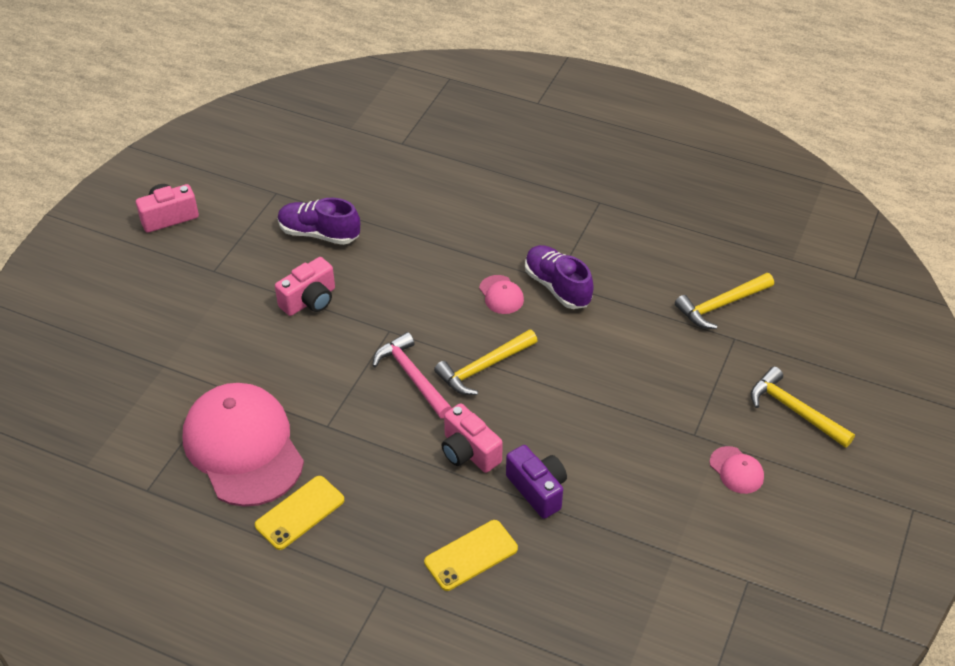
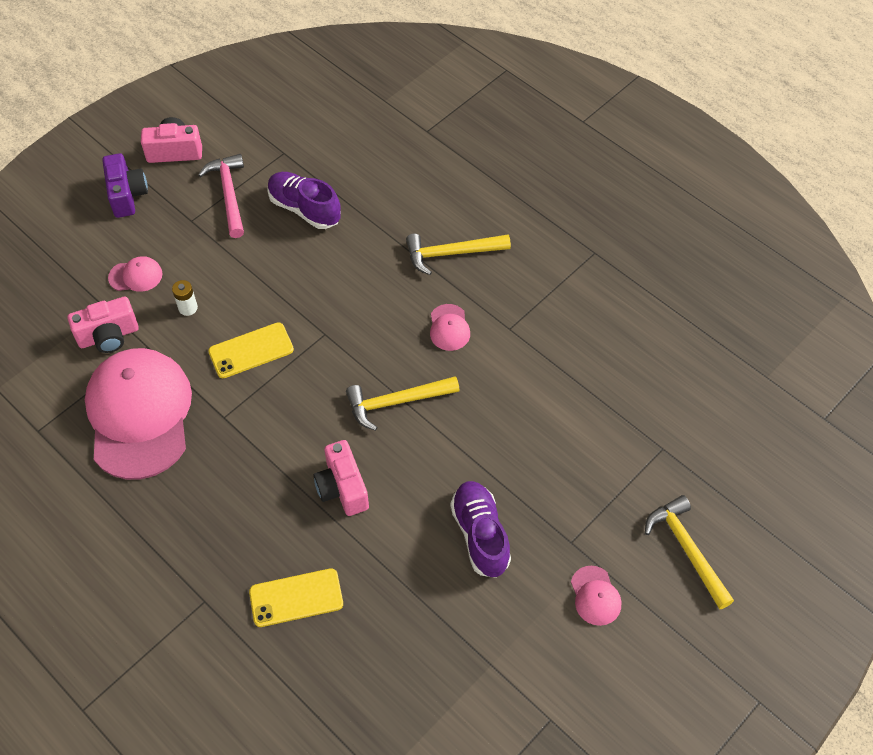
camera: 20 degrees right, 10 degrees up
(181, 331) = (136, 276): none -> pink cap
(247, 344) = (188, 308): none -> white battery
(300, 512) = (160, 499): yellow phone -> yellow phone (251, 350)
(309, 300) = (265, 279): pink camera -> pink camera (109, 336)
(412, 376) = (325, 390): pink hammer -> pink hammer (229, 194)
(537, 490) = (389, 550): purple camera -> purple camera (127, 195)
(557, 287) = (508, 335): purple shoe -> purple shoe (480, 535)
(721, 305) = (666, 406): yellow hammer -> yellow hammer (451, 253)

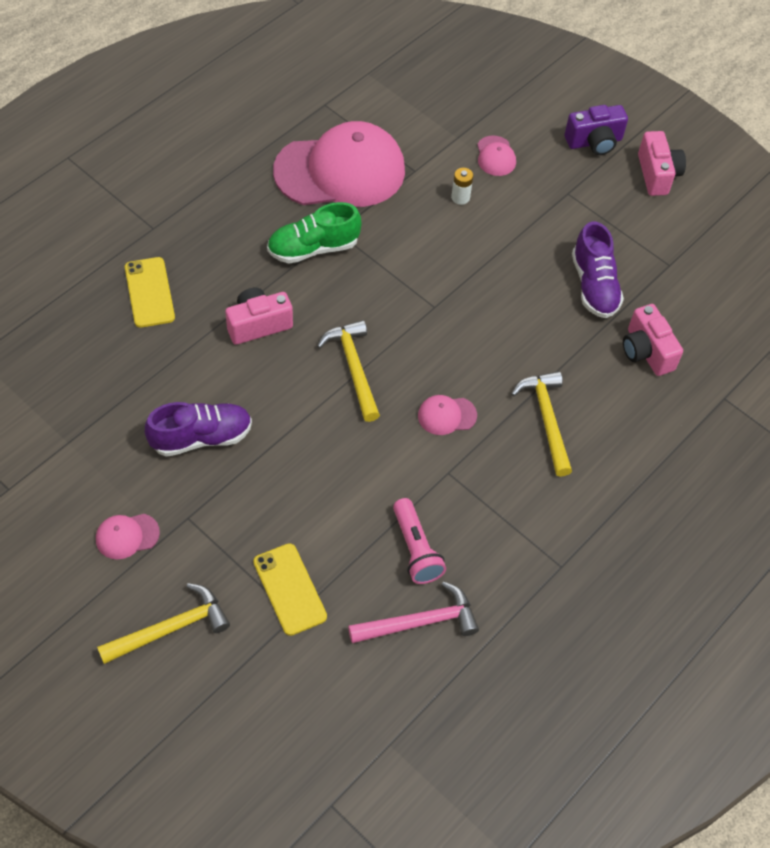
camera: 85 degrees right, 0 degrees up
(109, 336) = (425, 142): pink camera -> pink camera (646, 351)
(229, 194) = (606, 221): pink hammer -> pink hammer (420, 622)
(245, 439) = (313, 248): none -> green shoe
(251, 350) = (412, 248): yellow phone -> yellow phone (290, 589)
(304, 209) = (594, 285): purple shoe -> purple shoe turned 135 degrees clockwise
(588, 355) = (415, 549): none -> pink flashlight

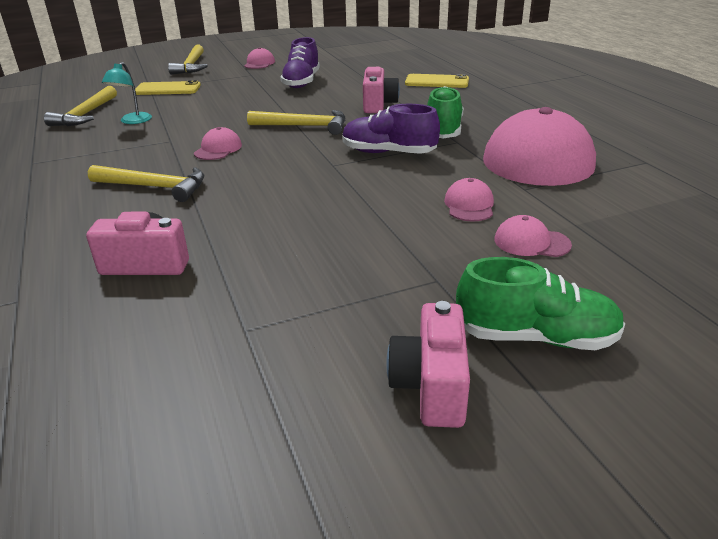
camera: 120 degrees right, 25 degrees down
(415, 549) = (132, 121): pink flashlight -> turquoise lamp
(420, 622) = (85, 114): pink hammer -> yellow hammer
(460, 197) = (469, 205): white battery -> pink cap
(594, 142) = (536, 337): purple camera -> green shoe
(594, 285) = (272, 256): purple shoe -> purple shoe (388, 153)
(657, 174) = (431, 386): pink camera -> pink camera turned 75 degrees clockwise

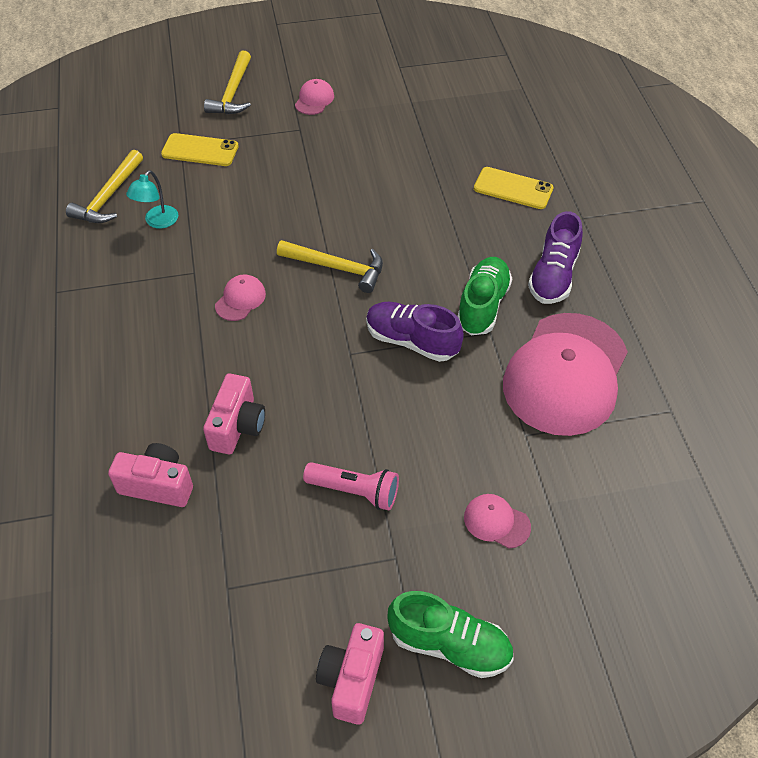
camera: 10 degrees right, 20 degrees up
(154, 187) = (172, 361): yellow hammer -> none
(301, 82) = (355, 160): purple shoe -> purple shoe (553, 276)
(372, 241) = (355, 491): none -> pink flashlight
(378, 105) = (429, 233): pink camera -> pink camera (237, 426)
(469, 205) = (461, 452): pink cap -> none

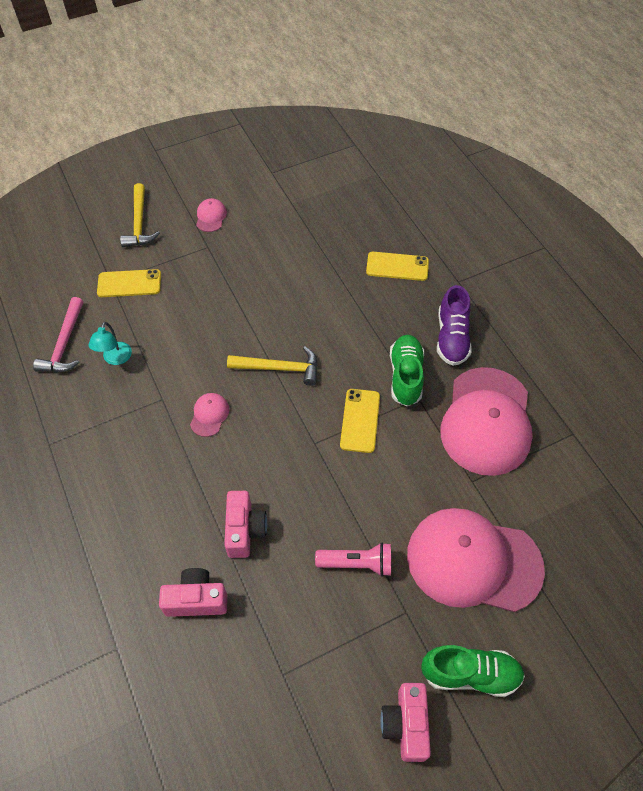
camera: 15 degrees left, 5 degrees up
(108, 197) = (64, 344): yellow hammer -> pink hammer
(412, 341) = (360, 420): purple shoe -> yellow phone
(496, 522) = (473, 561): pink cap -> pink cap, size x2.50

